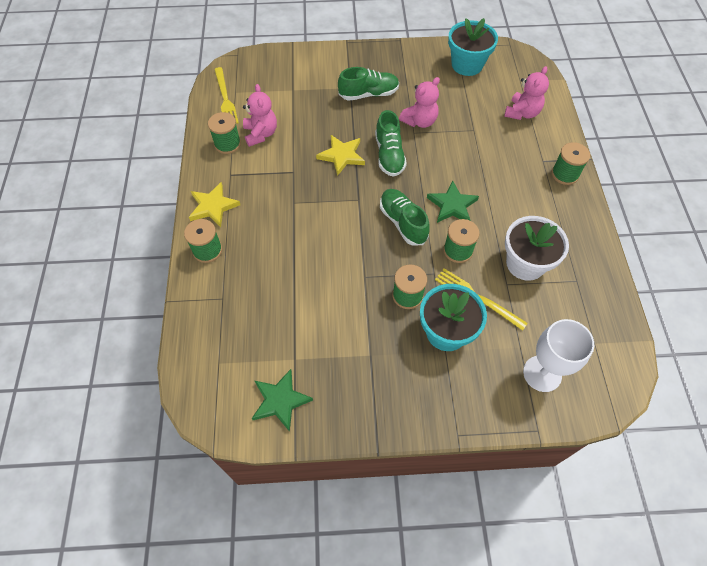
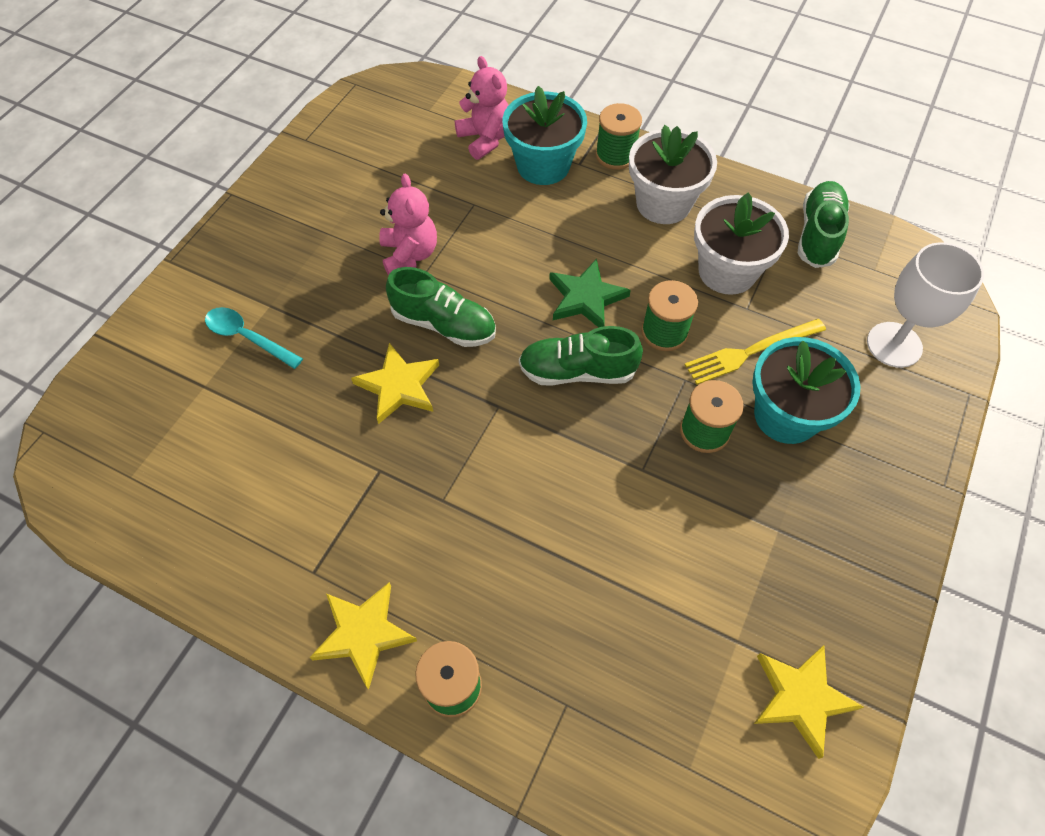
camera: 60 degrees left, 0 degrees up
(225, 98) = (131, 500): yellow fork -> none
(227, 144) = (241, 545): green spool -> none
(261, 134) = (261, 481): pink teddy bear -> none
(280, 400) = (801, 698): green star -> yellow star
(327, 89) = (247, 337): none -> turquoise spoon
(368, 94) = (304, 288): green shoe -> green shoe (818, 234)
(467, 65) = (351, 147): turquoise flower pot -> turquoise flower pot (543, 165)
(549, 212) = (663, 203): none -> white flower pot

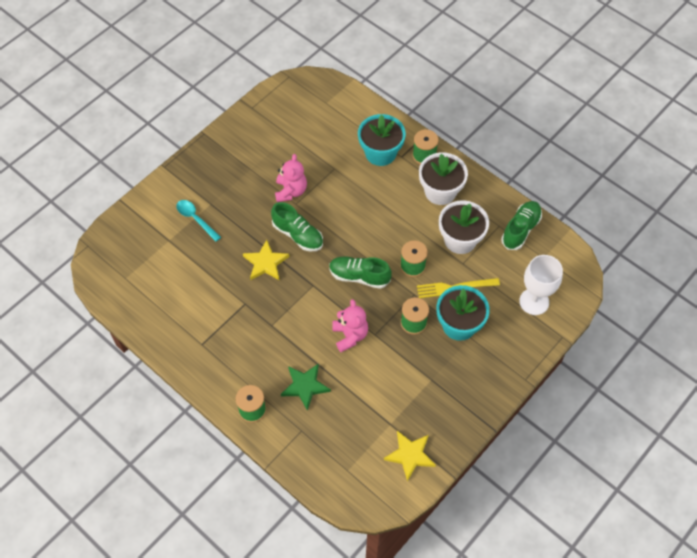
camera: 15 degrees right, 0 degrees up
(363, 634) = (218, 377): yellow star -> none
(485, 139) = (353, 129): pink teddy bear -> pink teddy bear (350, 335)
(586, 298) = (377, 237): green star -> green star (305, 386)

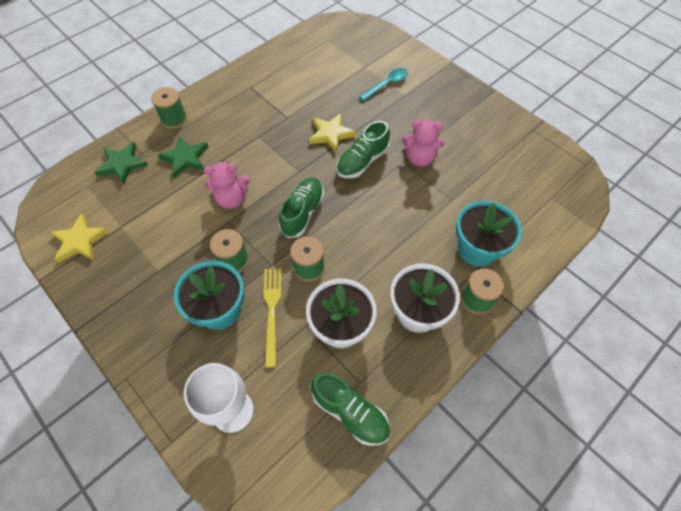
camera: 95 degrees right, 0 degrees up
(317, 444) = (122, 164): none -> green star

